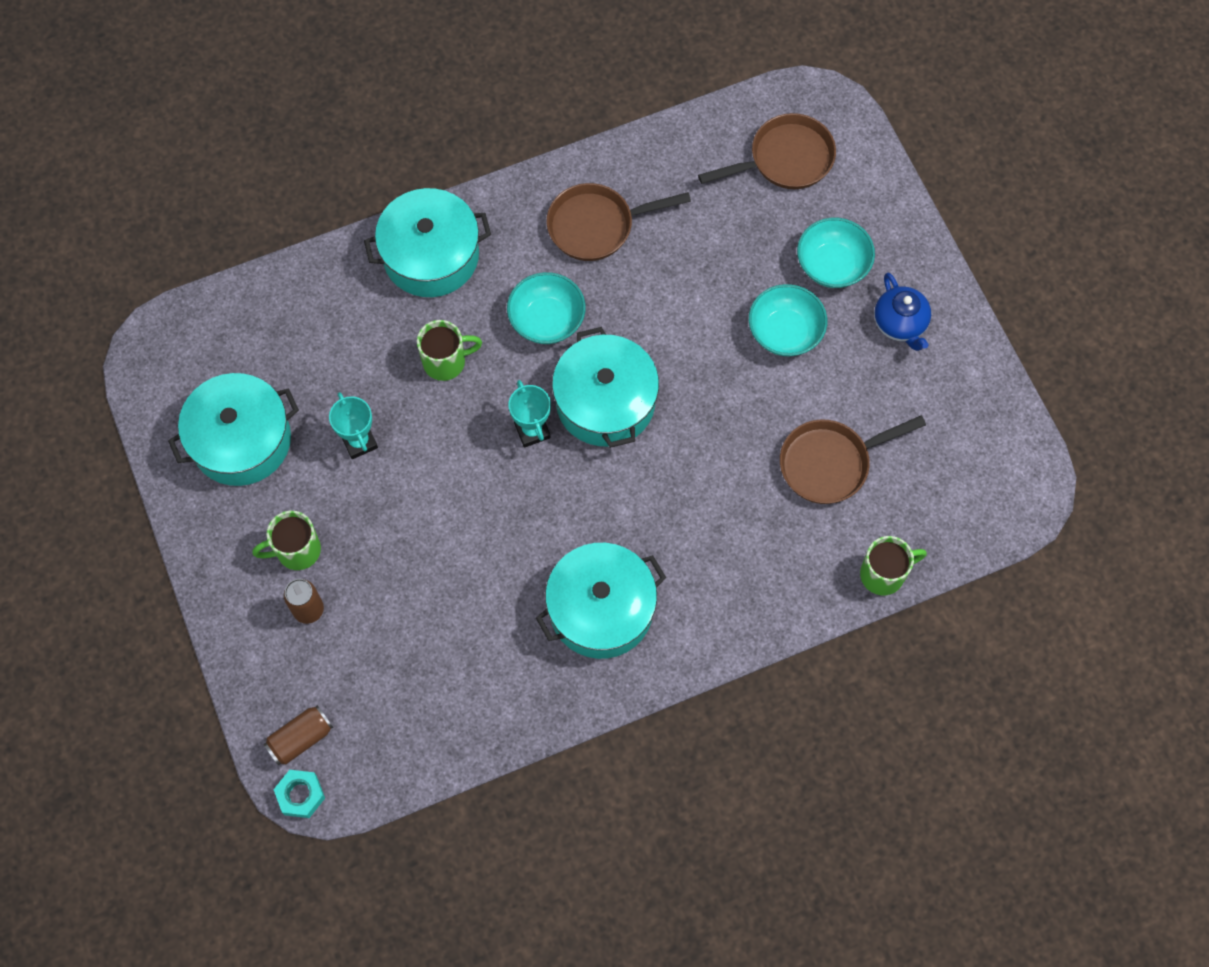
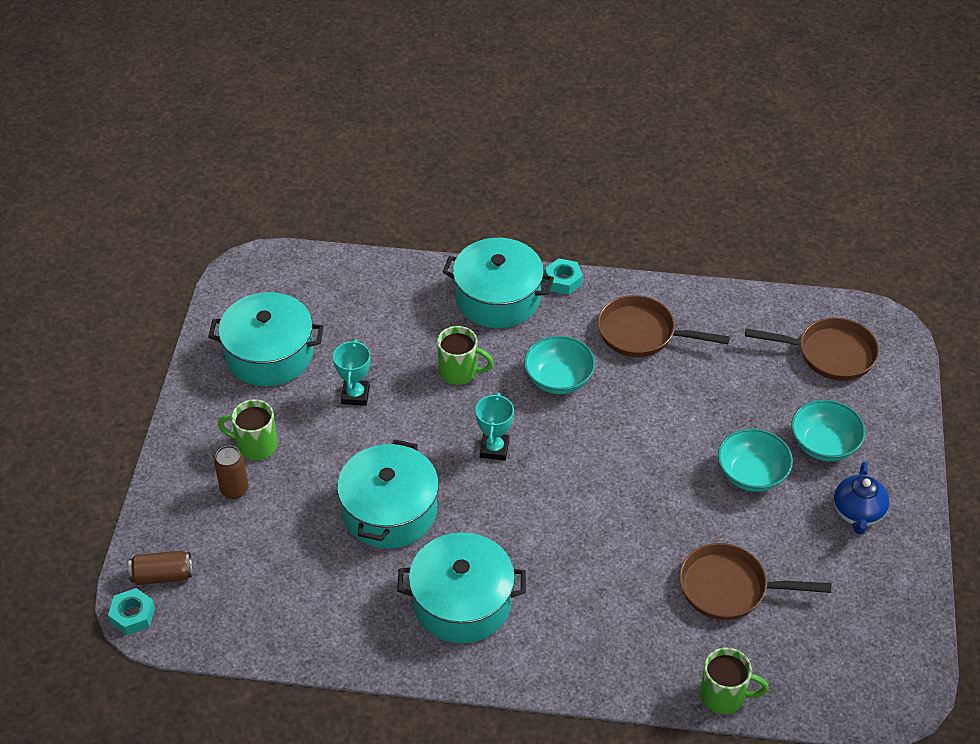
camera: 30 degrees right, 20 degrees down
(484, 202) = (563, 281): none -> turquoise nut
(605, 402) = (567, 456): turquoise pot -> turquoise pot (389, 511)

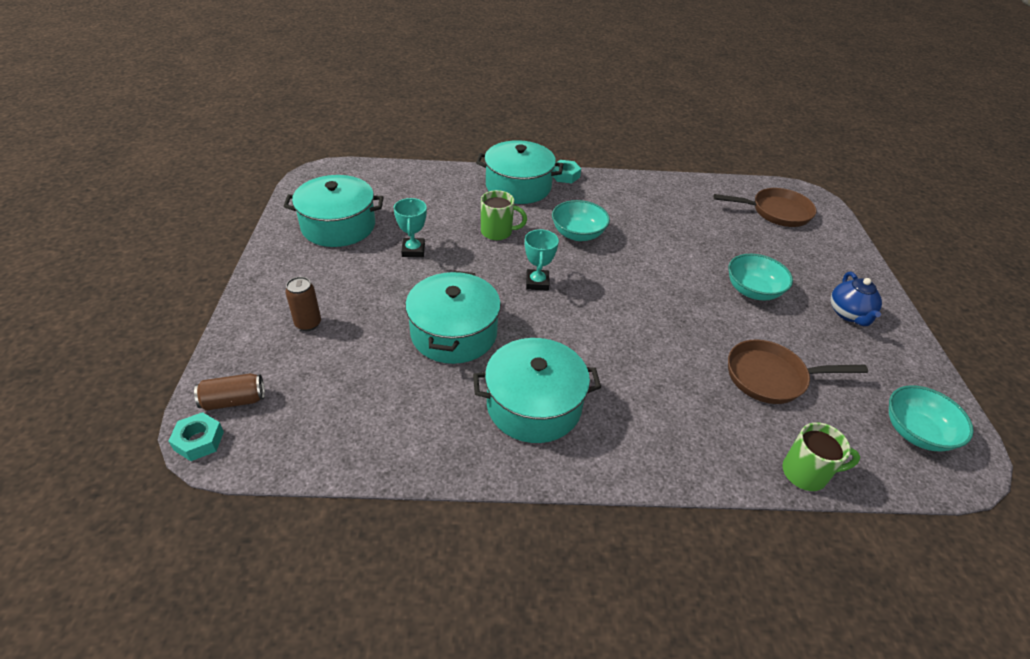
camera: 10 degrees left, 5 degrees down
(255, 445) = (327, 289): green mug -> none
(642, 333) = (633, 204): brown pan -> none
(824, 444) = (799, 268): turquoise bowl -> turquoise bowl (916, 432)

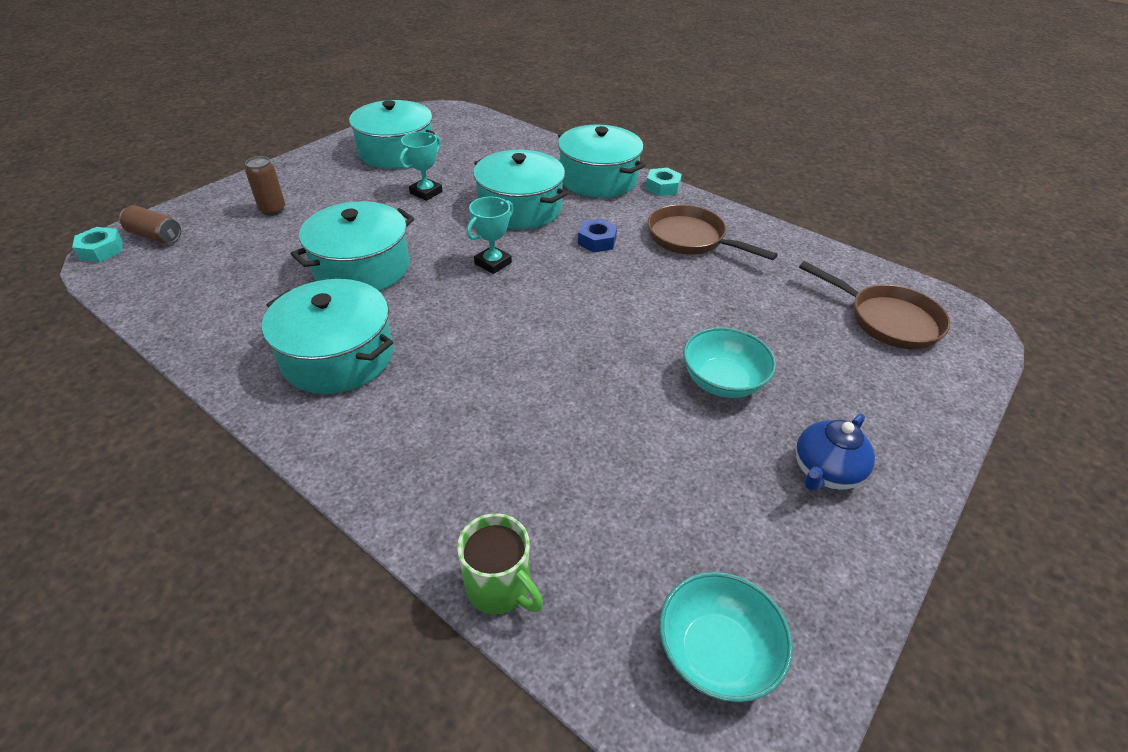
camera: 40 degrees right, 0 degrees up
(497, 232) = (520, 208): green mug -> turquoise pot
(578, 234) = (597, 241): turquoise bowl -> blue nut
(771, 377) = (608, 473): brown pan -> brown pan (690, 239)

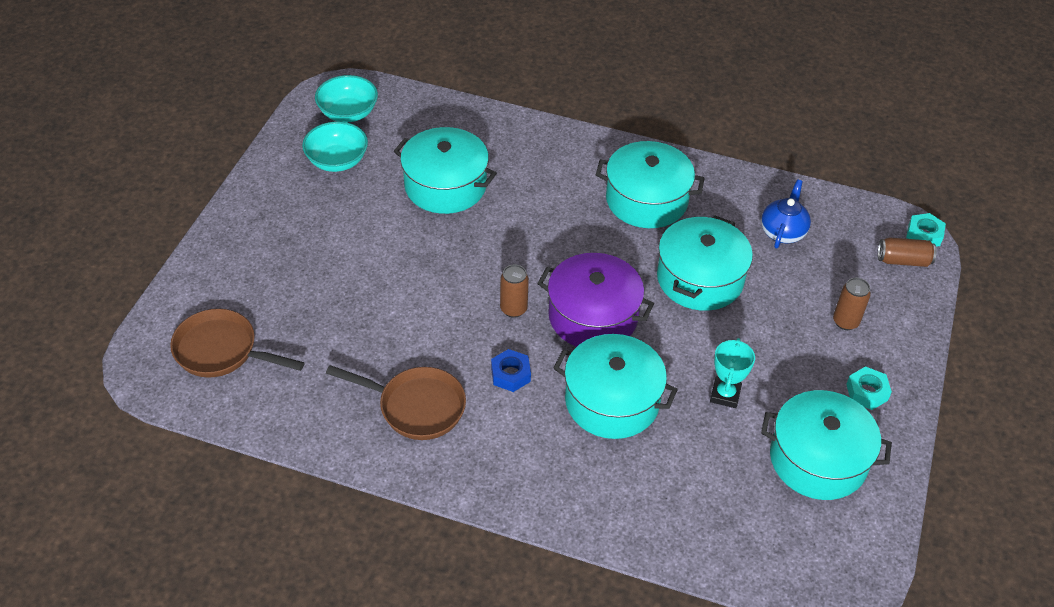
camera: 160 degrees right, 5 degrees up
(493, 263) = (593, 316): turquoise trophy -> purple pot
(499, 587) = (462, 111): green mug -> none
(567, 286) = (513, 309): none -> brown can
(598, 179) = (551, 484): turquoise pot -> turquoise pot (445, 186)
(662, 187) = (469, 493): turquoise nut -> turquoise nut (867, 392)
(722, 381) = (362, 253): turquoise bowl -> turquoise bowl (337, 161)
(825, 472) = (288, 208): blue teapot -> blue teapot (783, 232)

